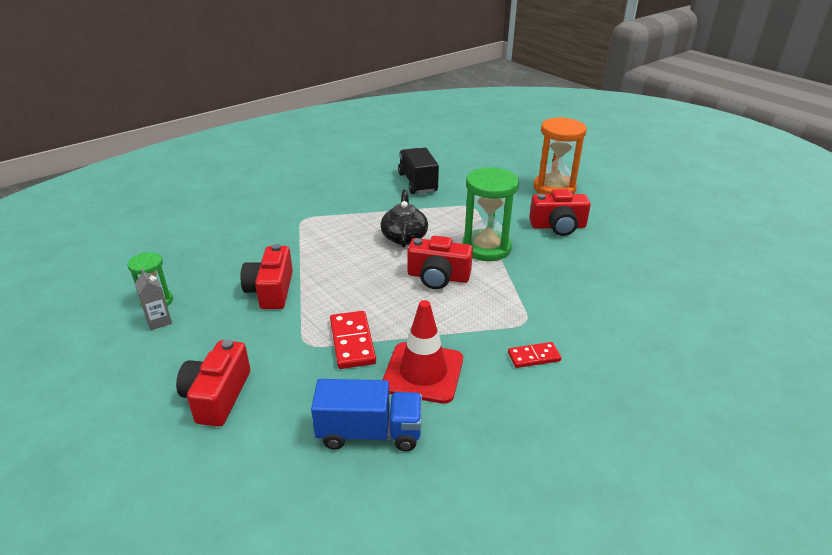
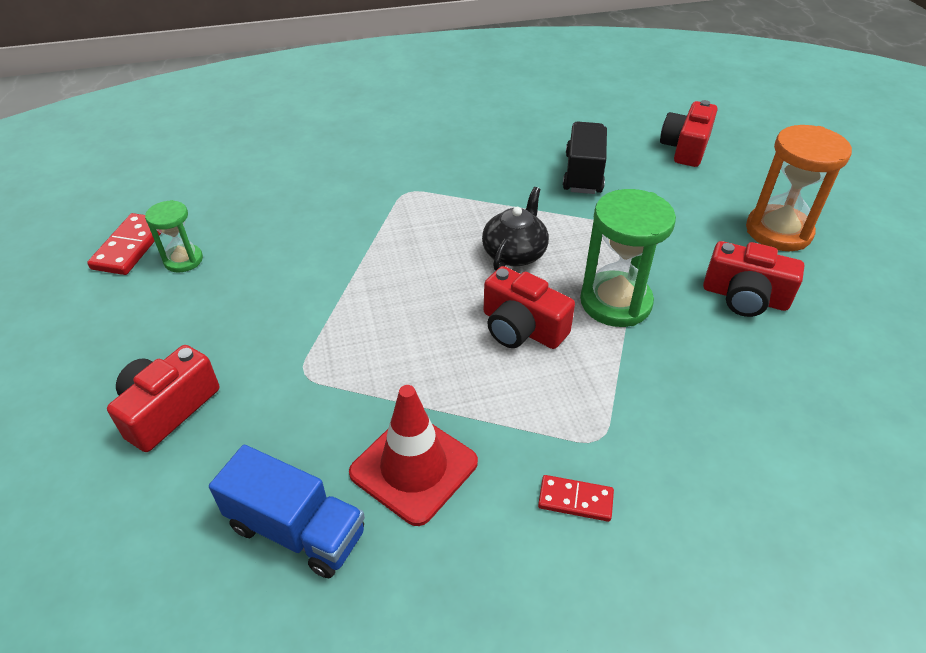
camera: 25 degrees right, 10 degrees up
(159, 321) = (170, 287): grey carton -> none
(271, 290) = (309, 284): red camera -> red camera (685, 148)
(352, 342) = (357, 390): red domino -> red domino (131, 247)

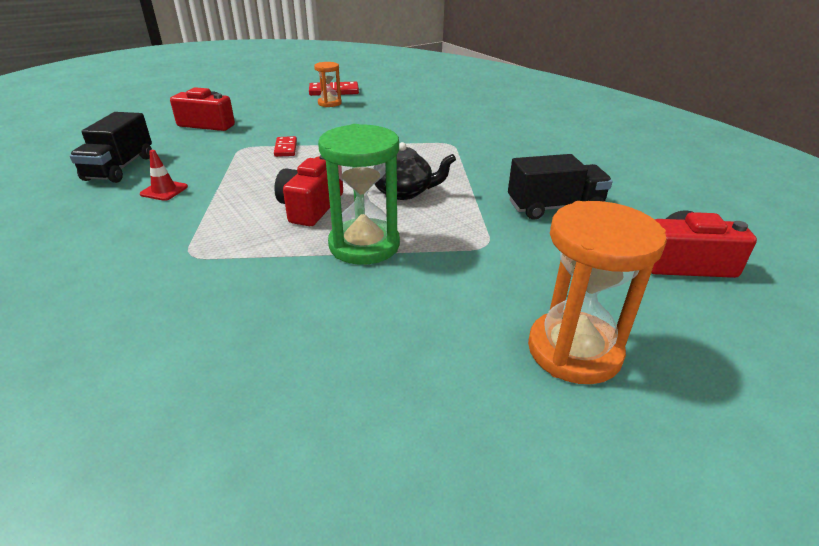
camera: 70 degrees right, 10 degrees down
(183, 260) = (329, 103): green hourglass -> orange hourglass
(297, 530) = (120, 168): blue truck -> black truck
(414, 467) = (164, 190): red traffic cone -> red traffic cone, size x0.51
(575, 500) = (128, 251): red domino -> red domino (285, 148)
(744, 297) = (416, 326): red camera -> none

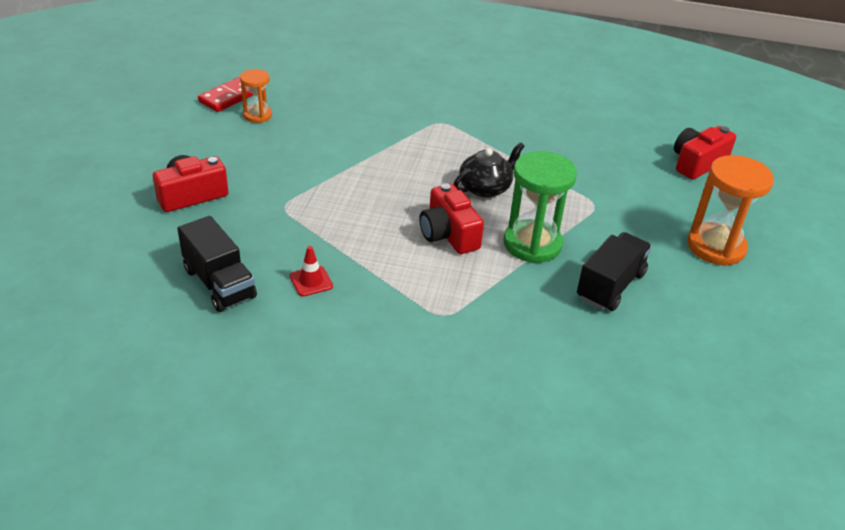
camera: 45 degrees left, 5 degrees up
(285, 148) = (323, 189): red domino -> none
(554, 207) = (589, 154): black truck -> black truck (610, 286)

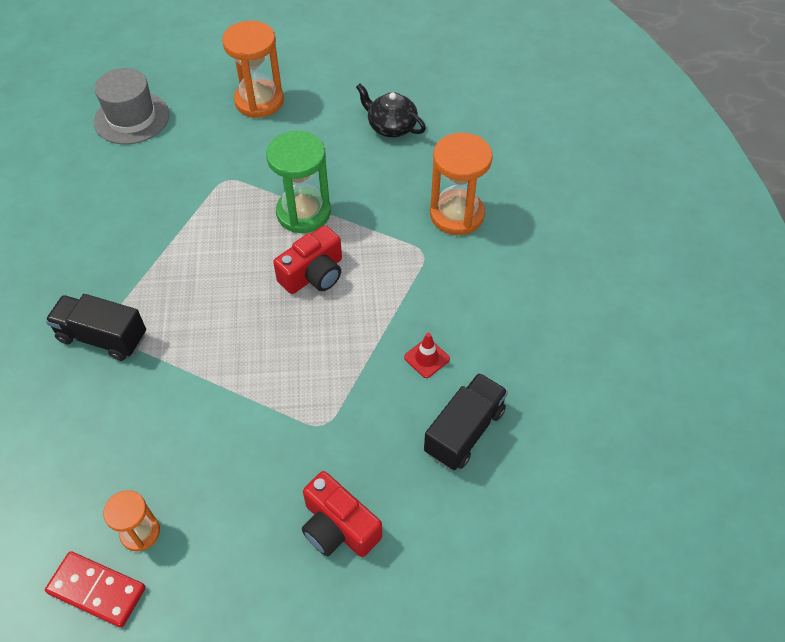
camera: 105 degrees left, 15 degrees up
(485, 188) = (226, 262): black teapot -> black teapot (391, 126)
(489, 358) = (457, 215): none -> orange hourglass
(610, 286) = (338, 157): black truck -> black truck (103, 337)
(697, 163) = (132, 118): red camera -> grey hat

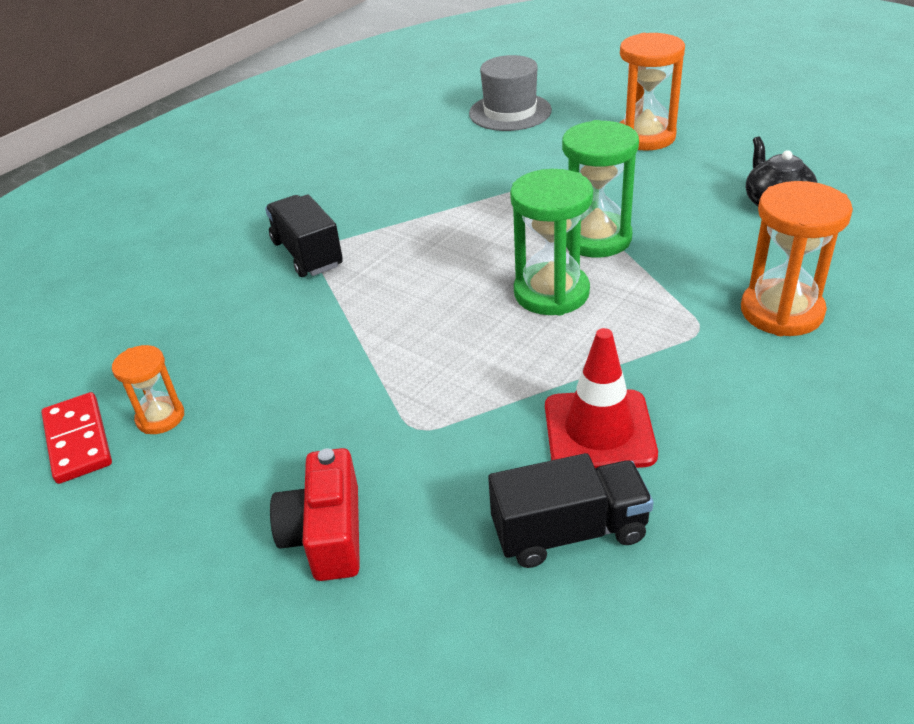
camera: 45 degrees right, 15 degrees down
(313, 274) = (551, 293): red camera -> green hourglass
(426, 358) = (599, 430): red traffic cone -> red traffic cone, size x1.97

